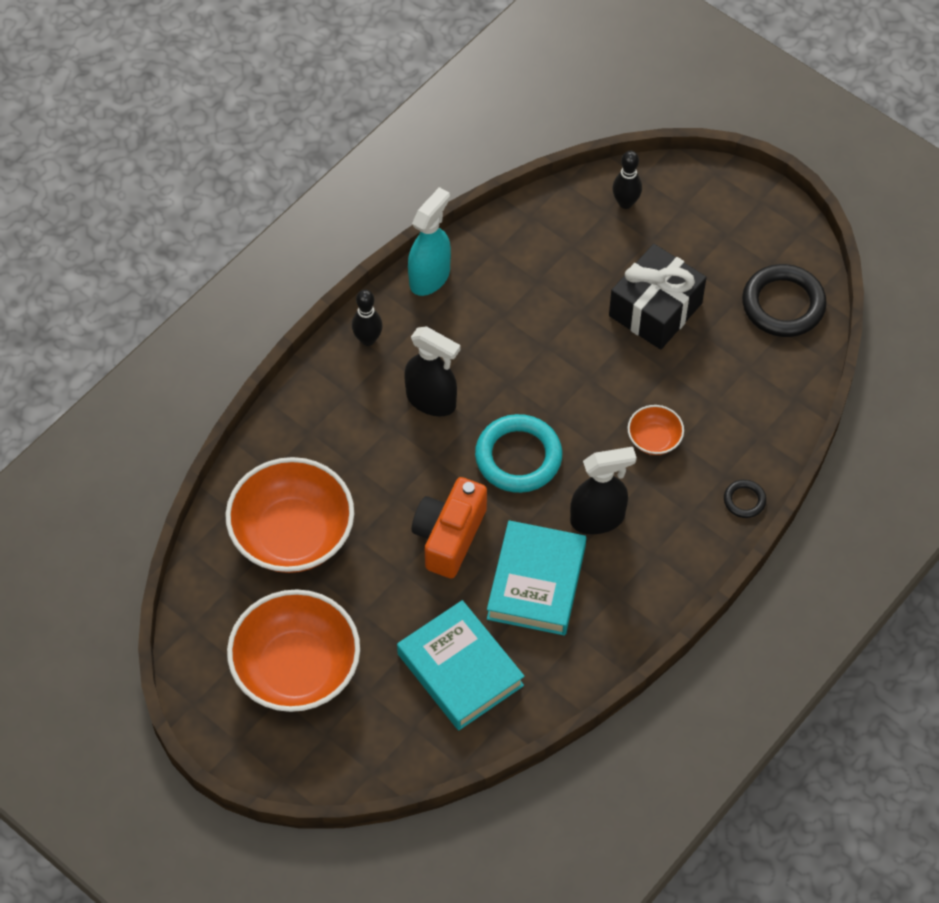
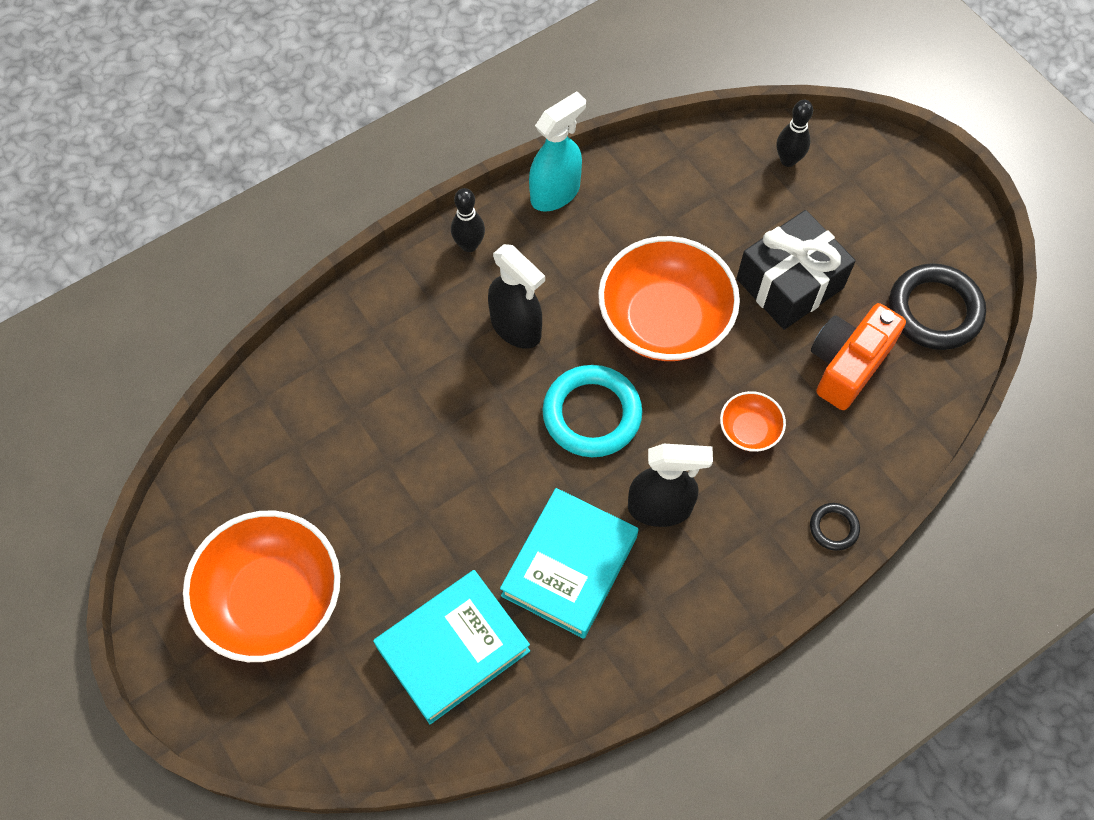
camera: 15 degrees right, 5 degrees up
(293, 534) = (320, 442): orange bowl -> orange bowl (664, 320)
(449, 536) = (488, 487): orange camera -> orange camera (847, 364)
(460, 669) = (453, 649): turquoise book -> turquoise book turned 75 degrees clockwise

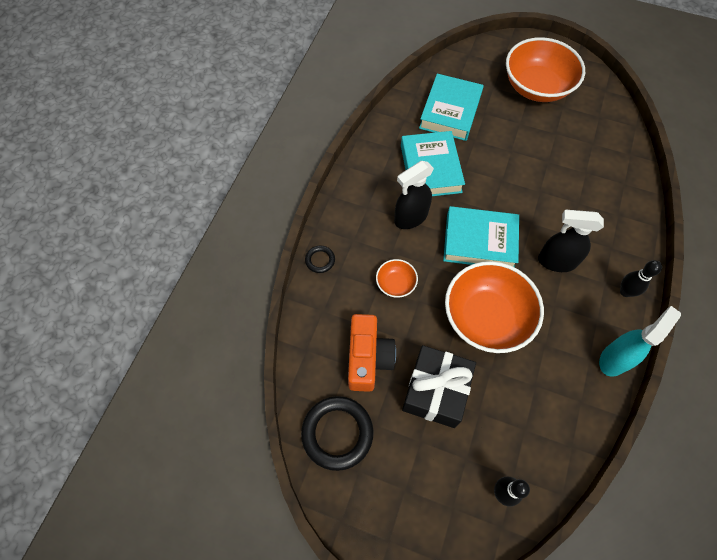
camera: 145 degrees right, 0 degrees up
(555, 193) = (615, 359): turquoise spray bottle -> turquoise spray bottle turned 150 degrees counterclockwise
(592, 414) = (479, 241): turquoise ring -> turquoise book

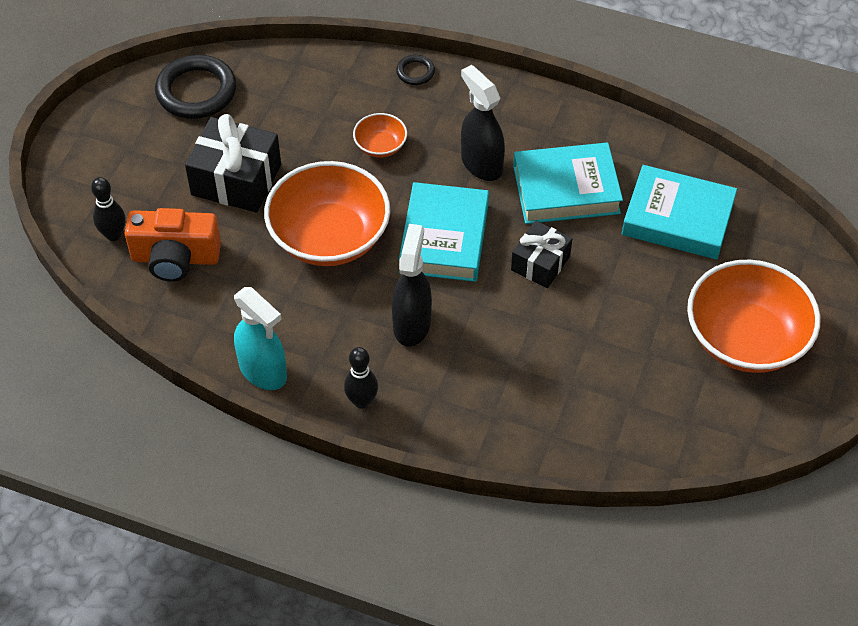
camera: 90 degrees right, 10 degrees down
(368, 358) = (282, 118): orange camera -> orange camera (175, 258)
(494, 185) = (540, 263): none -> black gift

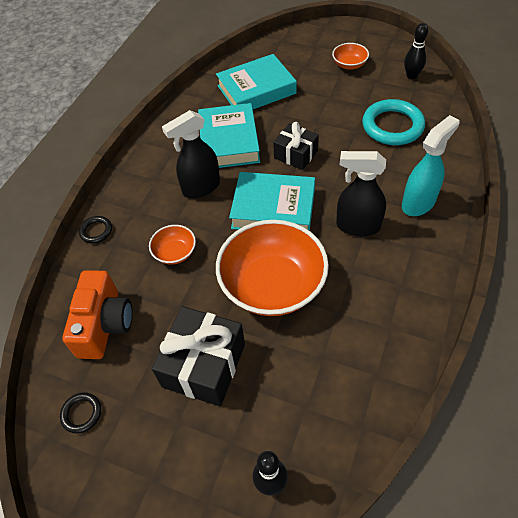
camera: 85 degrees left, 0 degrees up
(175, 258) = (300, 414): orange camera -> orange camera (105, 324)
(196, 91) = (82, 413): black ring -> black ring, size x0.48
(263, 371) = (419, 326): turquoise spray bottle -> turquoise spray bottle (418, 203)
(362, 401) = (435, 255): black bowling pin -> black bowling pin (411, 76)
(600, 382) = (392, 126): none -> turquoise ring
(677, 218) = (256, 89): turquoise book -> turquoise book turned 45 degrees clockwise
(745, 339) = (349, 65): orange bowl -> orange bowl, size x0.46

